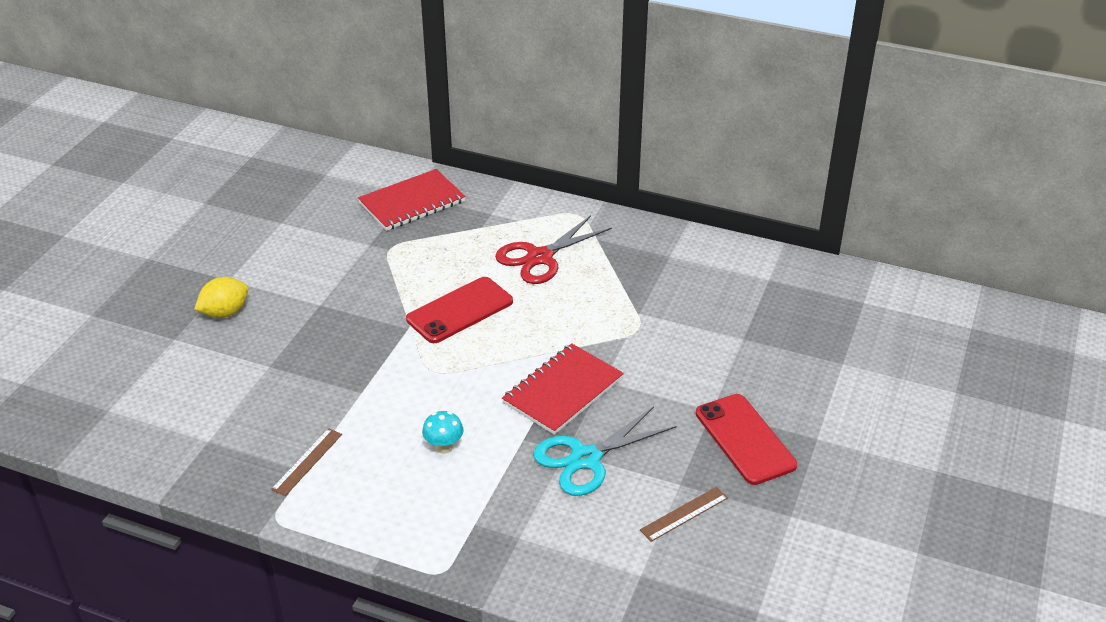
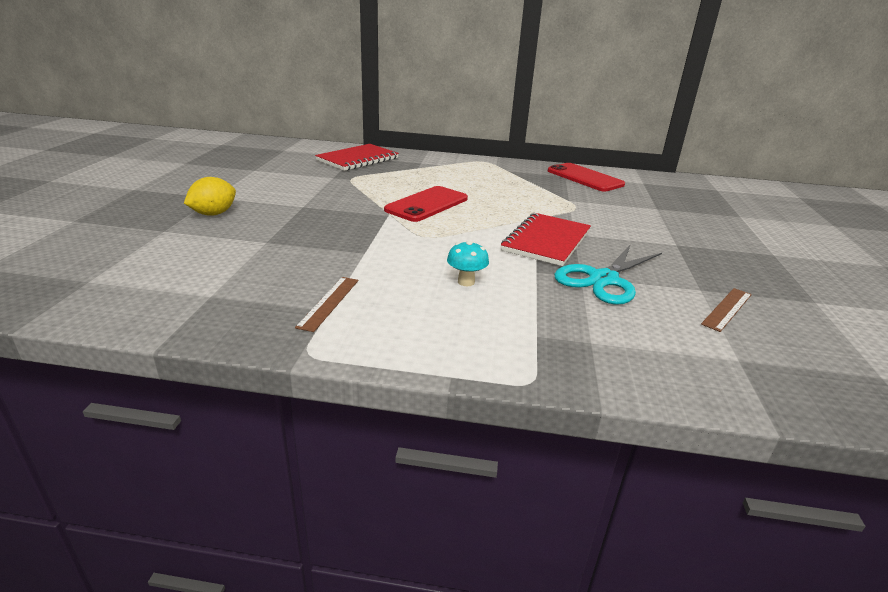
camera: 15 degrees left, 10 degrees down
(540, 257) = (472, 179): red scissors -> none
(745, 439) = (721, 258): red phone -> red phone (585, 178)

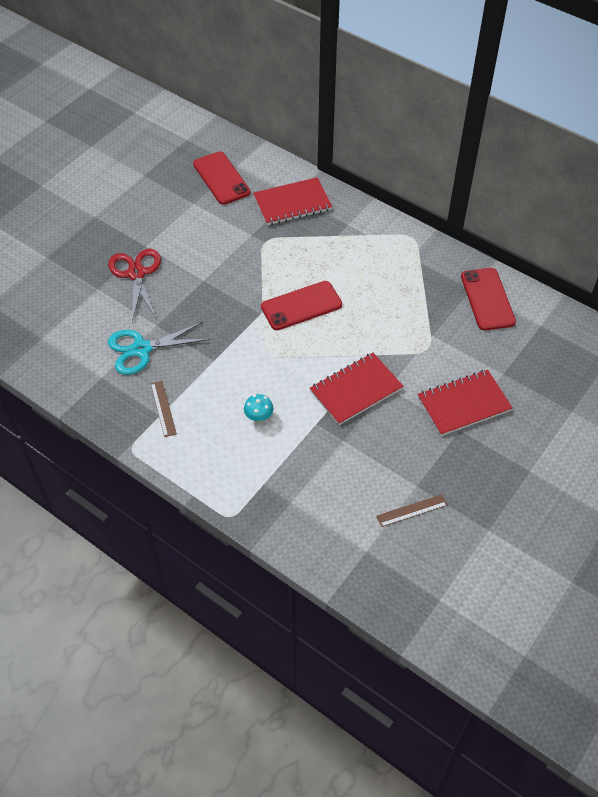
camera: 30 degrees right, 25 degrees up
(214, 214) = (136, 274): yellow lemon -> red scissors
(274, 156) = (221, 178): none -> red phone
(329, 302) = (163, 408): brown ruler -> brown ruler turned 60 degrees counterclockwise
(603, 279) = (355, 450): turquoise scissors -> turquoise scissors (141, 349)
(655, 229) = (464, 404): none -> red notebook

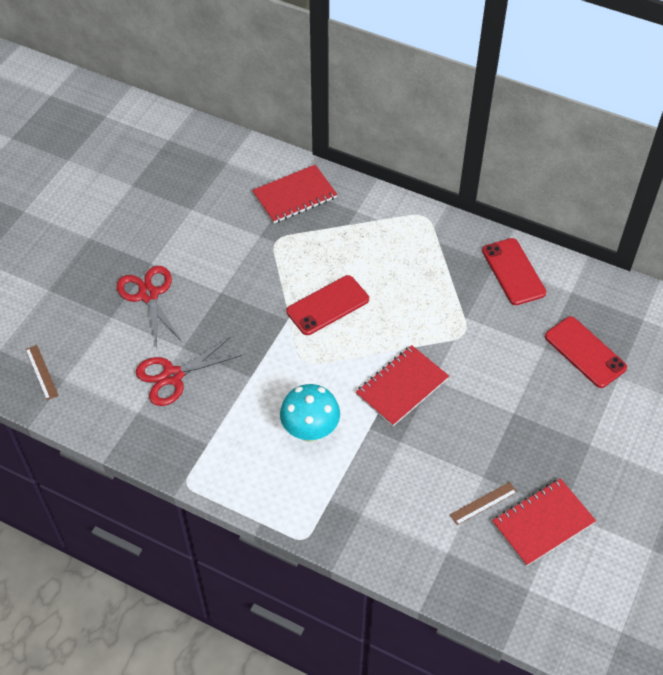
camera: 10 degrees left, 0 degrees up
(141, 349) = (173, 376): turquoise scissors -> red scissors
(163, 408) = (209, 436): brown ruler -> brown ruler (41, 372)
(221, 178) = (214, 178): red phone -> red phone (585, 352)
(259, 418) = (310, 431): turquoise mushroom -> turquoise mushroom, size x1.95
(464, 404) = (512, 385): red notebook -> red notebook (543, 523)

